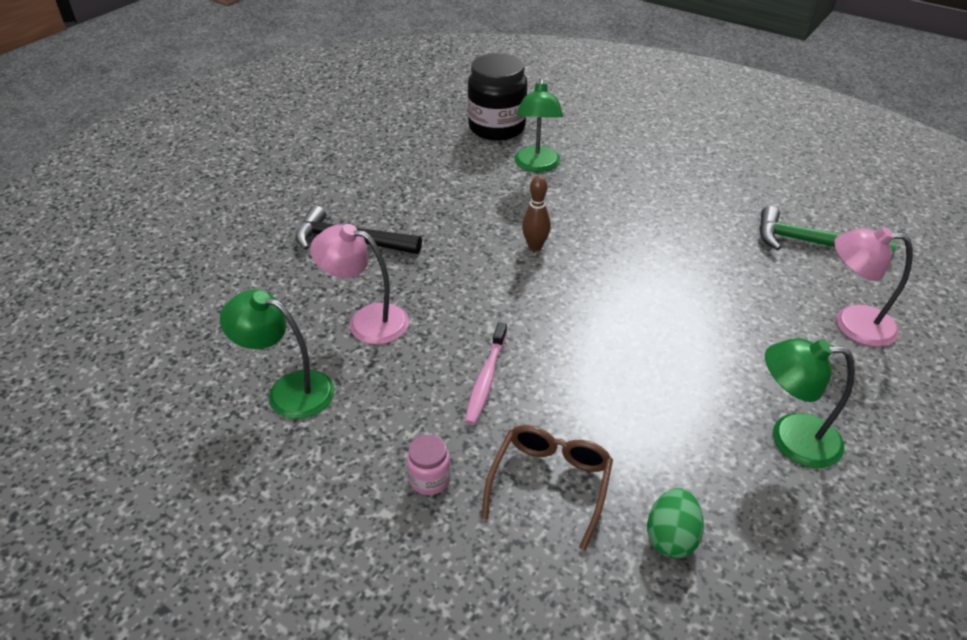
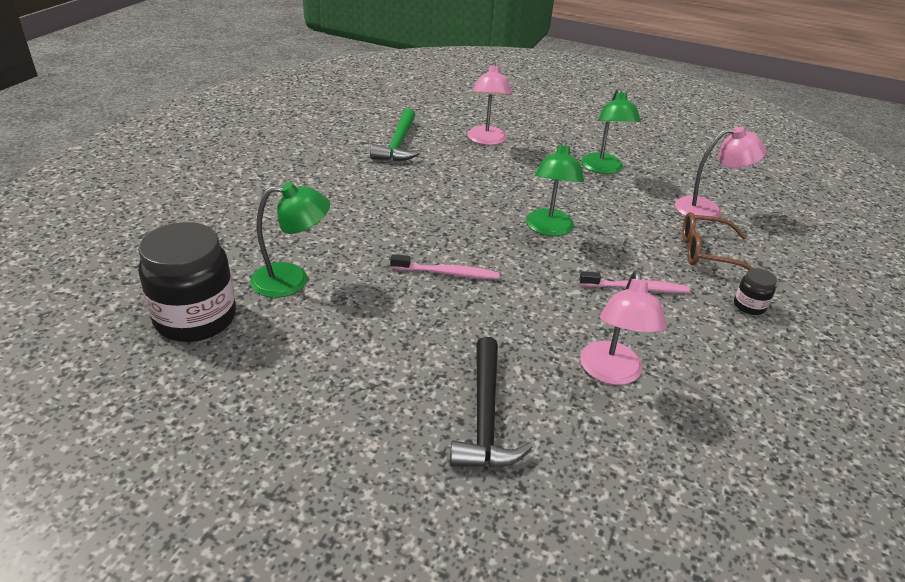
camera: 105 degrees left, 5 degrees down
(289, 390) = (733, 410): green lamp -> green lamp (549, 229)
(429, 479) = (749, 306): pink jar -> black jar
(535, 246) = (447, 273): brown bowling pin -> pink toothbrush
(671, 537) = (707, 210): green egg -> pink lamp

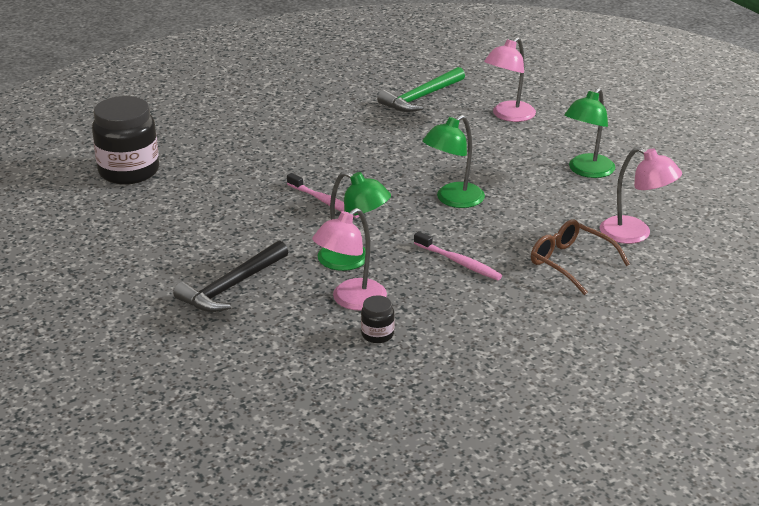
camera: 40 degrees right, 5 degrees down
(292, 280) = (212, 169): green lamp -> green lamp (353, 260)
(749, 306) = (538, 308): black jar -> black jar (377, 334)

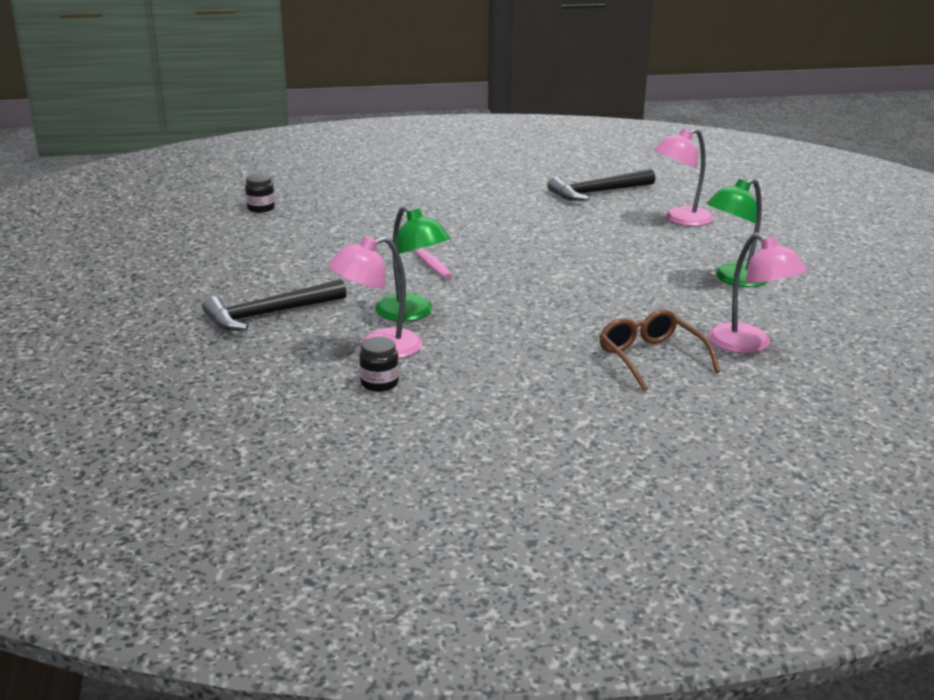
camera: 20 degrees right, 5 degrees down
(129, 171) = (261, 208): black jar -> black jar, size x0.44
(420, 98) = (597, 192): green hammer -> black hammer
(453, 200) = (562, 280): green lamp -> none
(459, 262) = (523, 335): pink toothbrush -> none

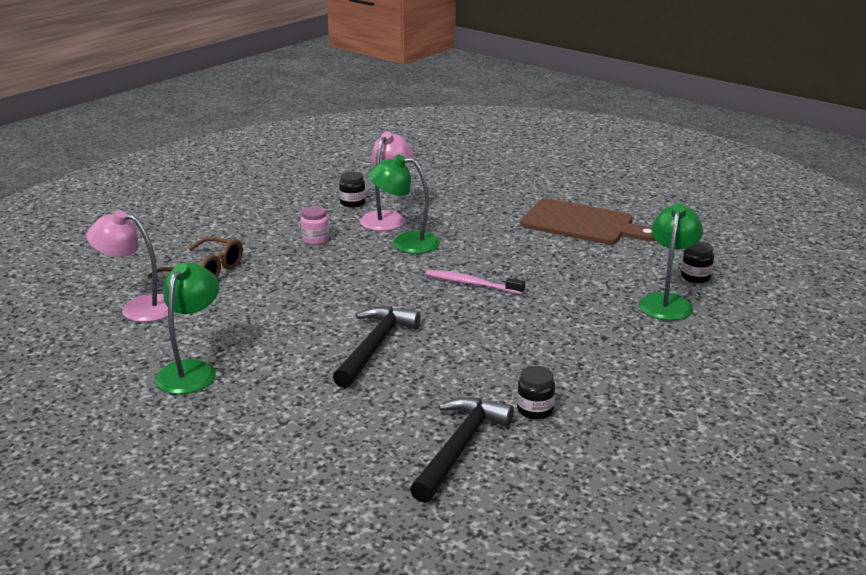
camera: 140 degrees right, 0 degrees up
(224, 270) = (582, 223): none -> brown cutting board
(268, 314) = (488, 211): black hammer -> black hammer (375, 346)
(321, 204) = (667, 302): none -> green lamp
(493, 351) = (315, 240): none -> pink jar
(526, 191) = (535, 410): none -> black jar
(680, 219) = (314, 440): pink lamp -> none

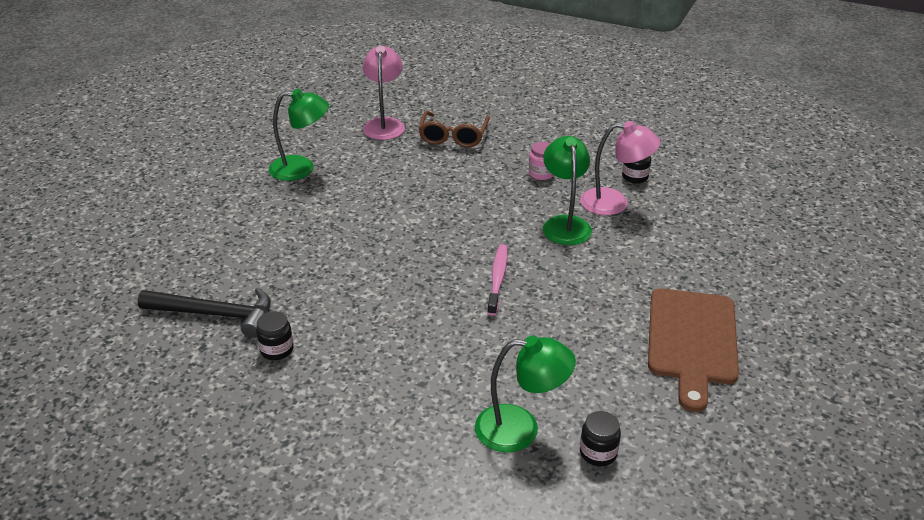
camera: 75 degrees right, 10 degrees up
(375, 346) = (360, 243): black hammer -> none

